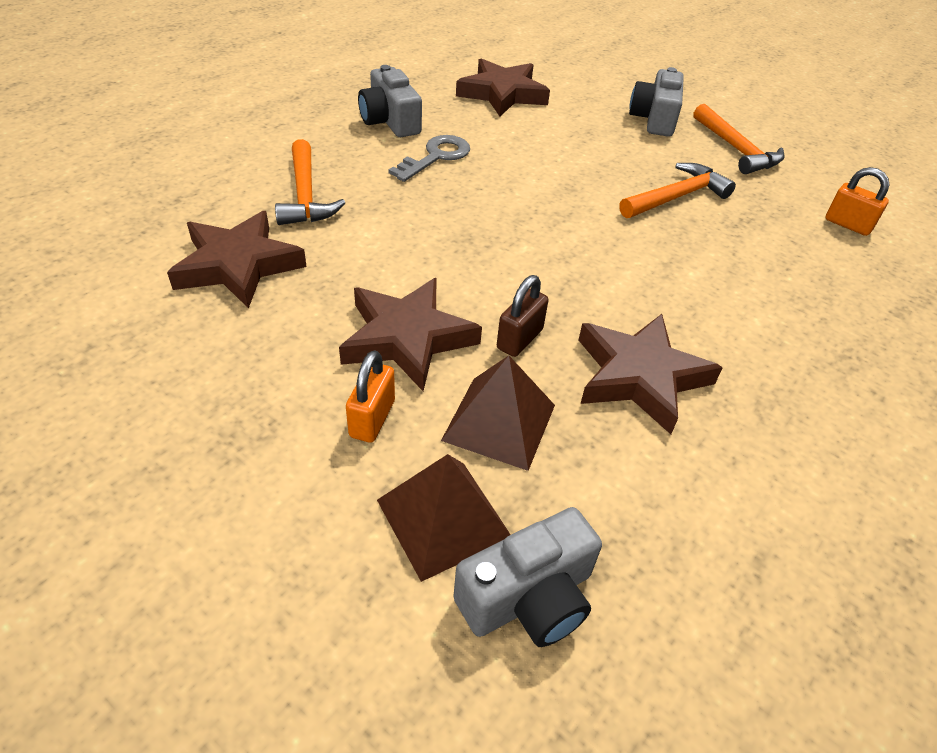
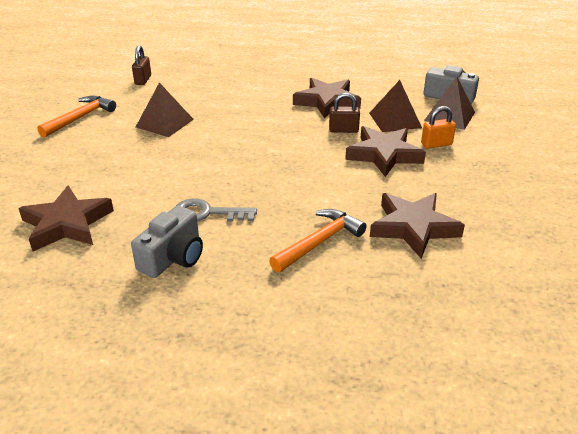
camera: 120 degrees left, 10 degrees down
(654, 119) = (57, 151): grey camera -> none
(676, 197) = (164, 123): orange hammer -> brown pyramid
(847, 224) = (143, 80): orange padlock -> brown padlock

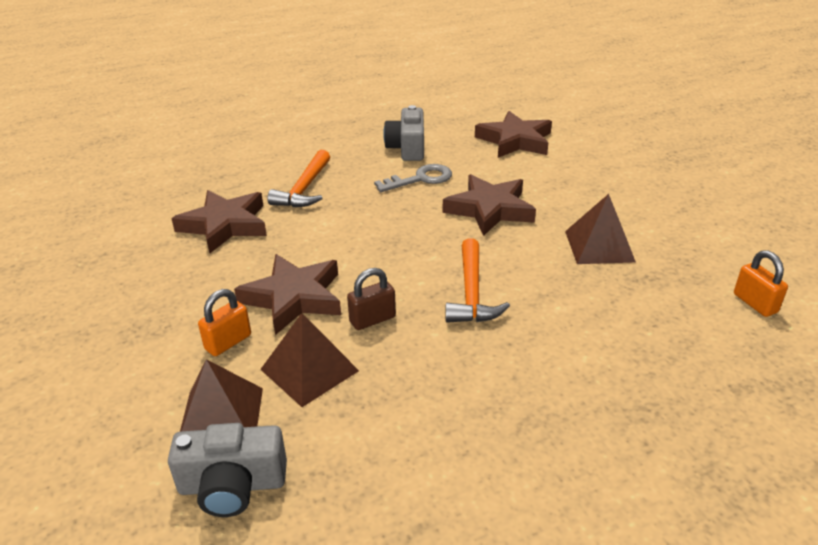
camera: 150 degrees right, 0 degrees up
(80, 118) = (696, 218): orange hammer -> orange hammer (472, 293)
(143, 80) = (755, 303): brown padlock -> orange padlock
(327, 101) = (442, 370): brown star -> brown star (490, 209)

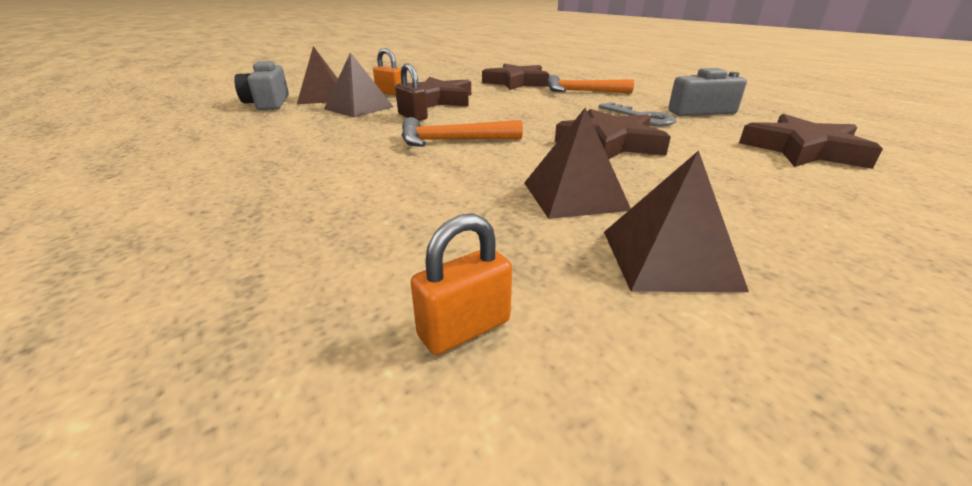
camera: 80 degrees right, 5 degrees down
(676, 232) = (668, 258): none -> brown pyramid

